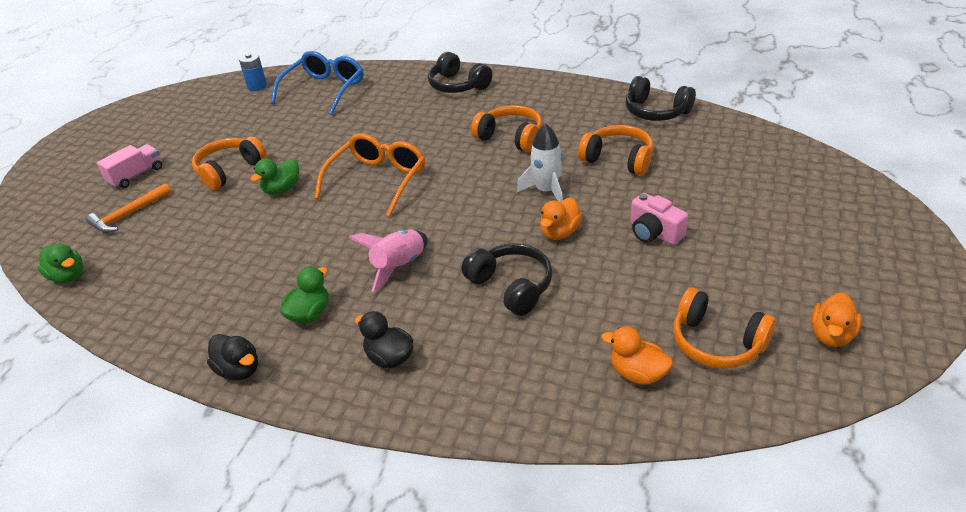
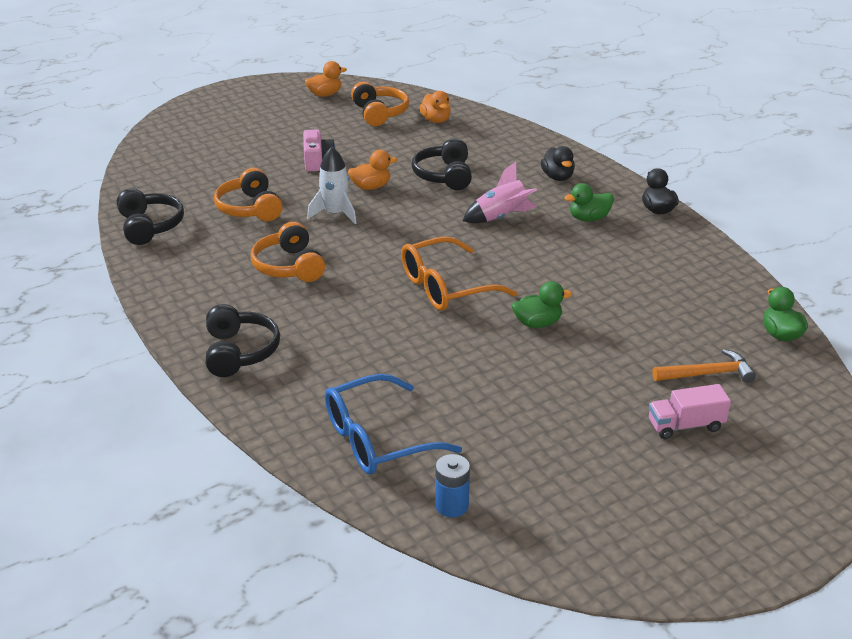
camera: 145 degrees left, 5 degrees down
(229, 170) = (575, 374): orange headphones -> none

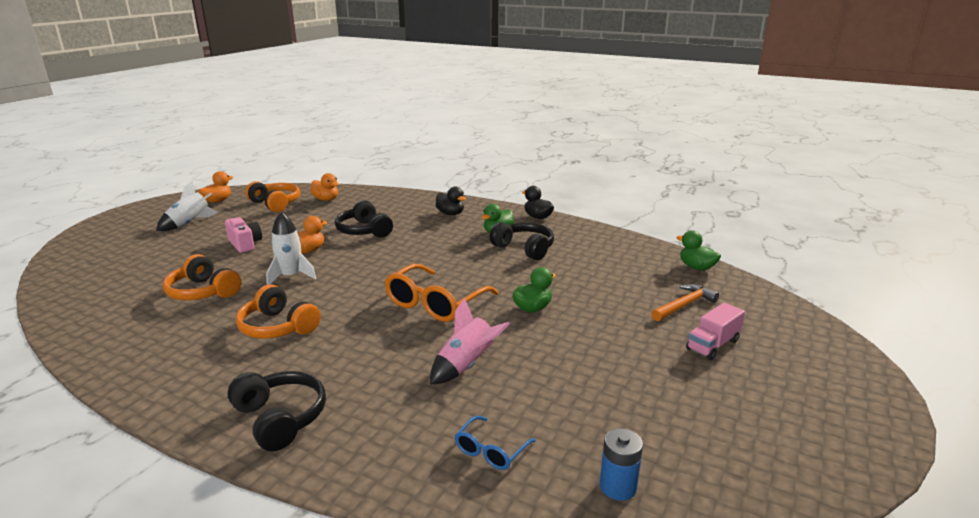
camera: 30 degrees left, 10 degrees down
(149, 226) = (98, 333): black headphones -> black headphones (524, 248)
(282, 120) = (190, 224): none -> white rocket
(377, 439) = (490, 451): blue glasses -> blue glasses, size x0.51
(501, 217) = (434, 246): pink rocket -> pink rocket (466, 366)

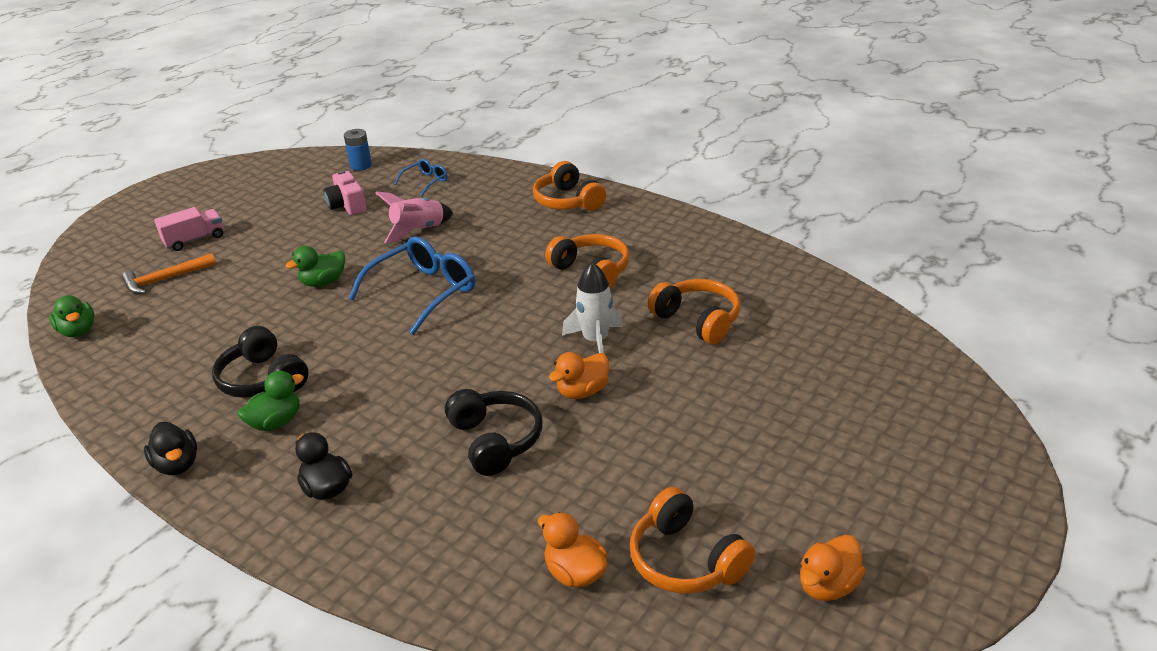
camera: 170 degrees left, 10 degrees up
(190, 224) = (825, 485): white rocket -> none
(245, 244) = (688, 415): pink camera -> pink camera (347, 205)
(280, 418) = (568, 201): black headphones -> orange headphones
(435, 304) = (424, 292): orange glasses -> blue glasses

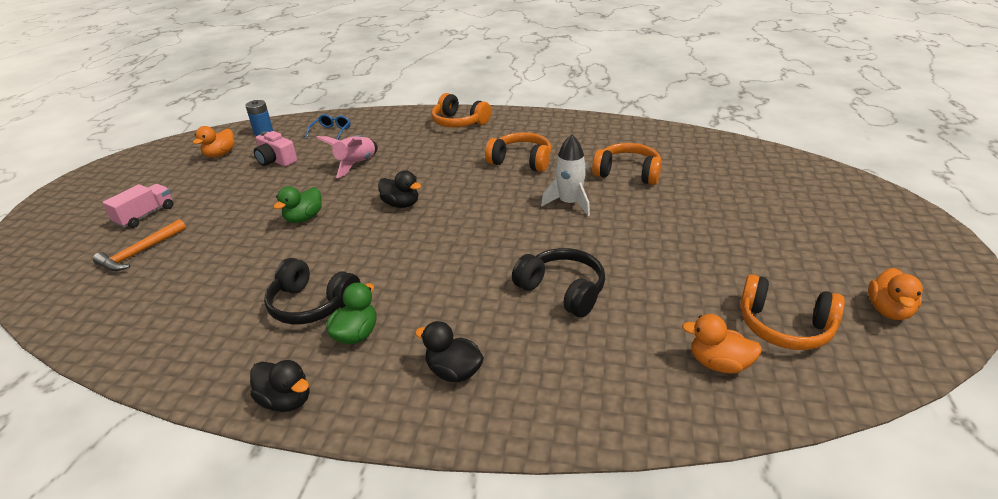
camera: 25 degrees left, 0 degrees up
(78, 331) = (74, 318): green duck -> none
(424, 292) = (401, 204): blue glasses -> black duck
(582, 391) = (594, 238): orange duck -> orange duck (220, 154)

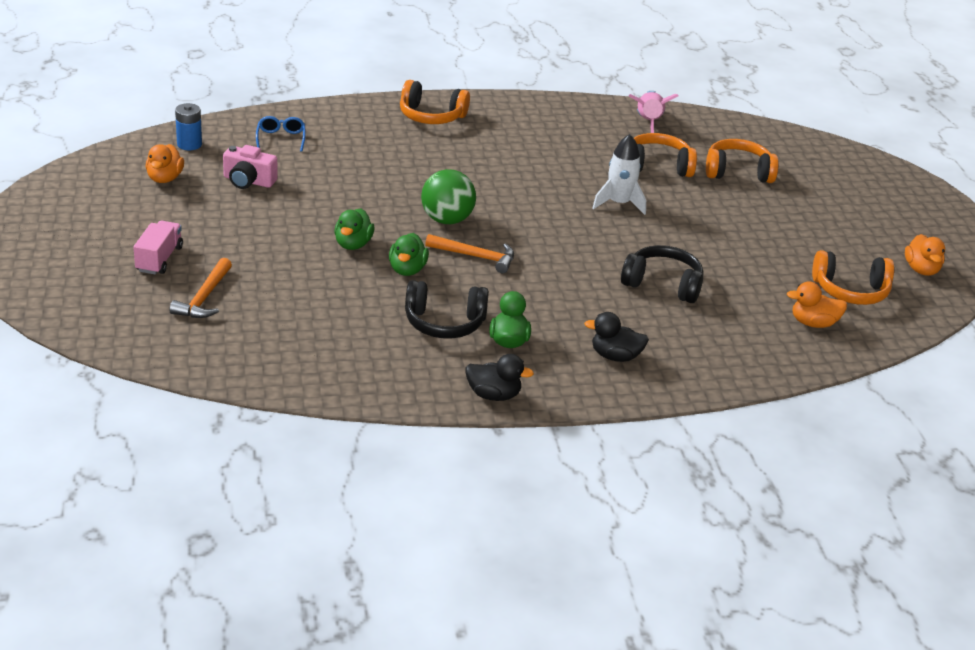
camera: 25 degrees left, 0 degrees up
(327, 246) = (407, 270): none -> green duck
(356, 165) = (354, 179): pink rocket -> pink rocket (648, 123)
(398, 240) = (476, 257): none -> orange hammer
(401, 204) = (447, 220): black duck -> green ball
(521, 161) = (539, 161): orange headphones -> orange headphones (738, 172)

